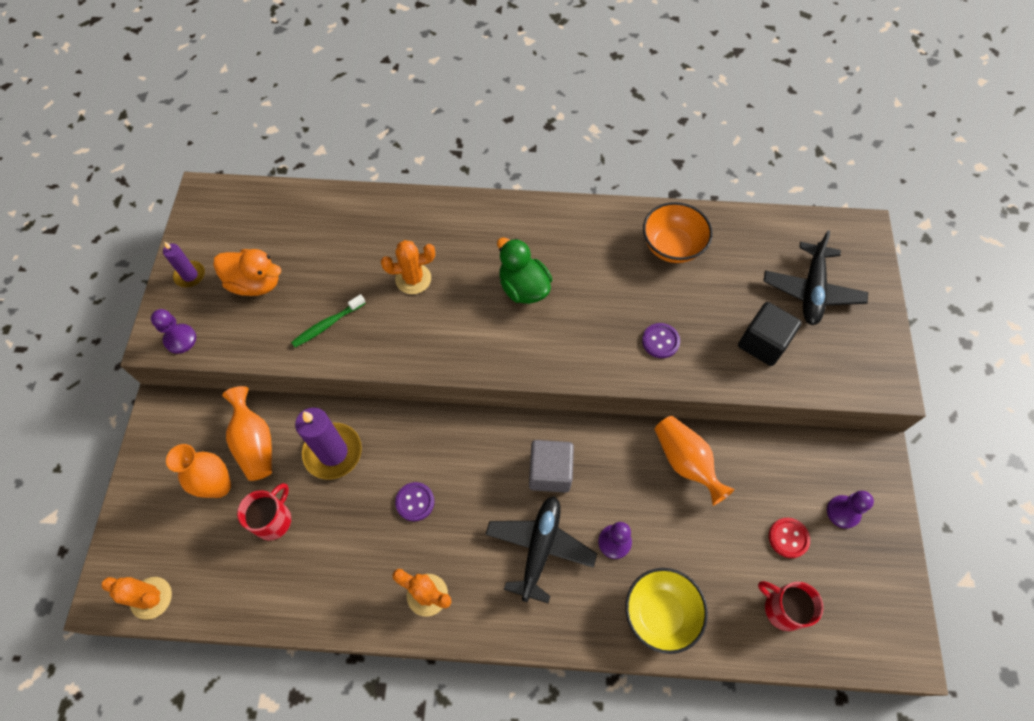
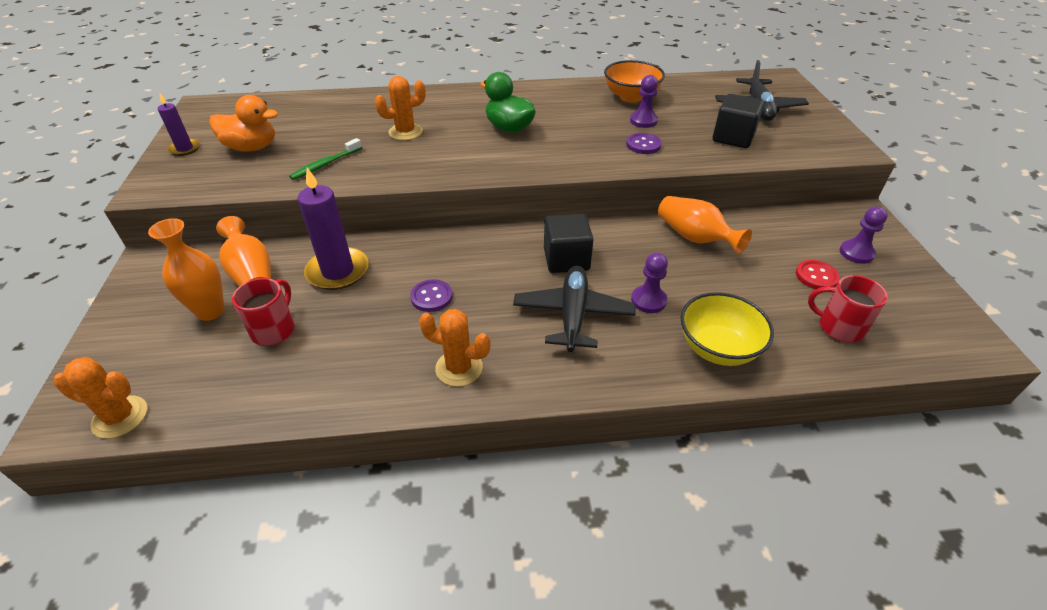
camera: 10 degrees left, 20 degrees down
(180, 339) = (172, 187): purple pawn -> purple pawn (643, 121)
(550, 472) = (566, 259): grey cube -> black cube

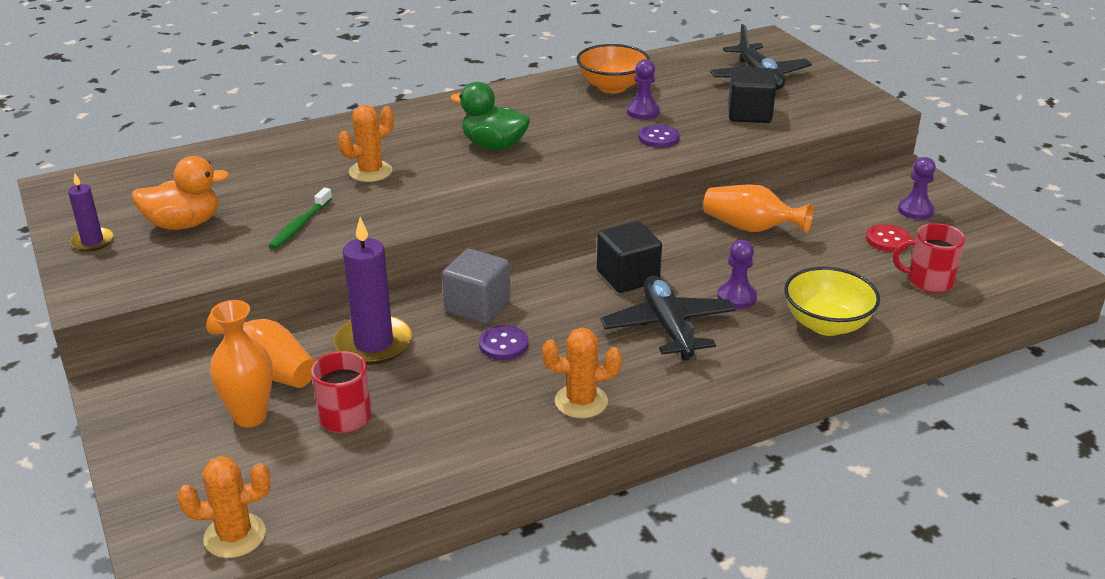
camera: 20 degrees left, 10 degrees down
(433, 258) = (477, 306): none -> grey cube

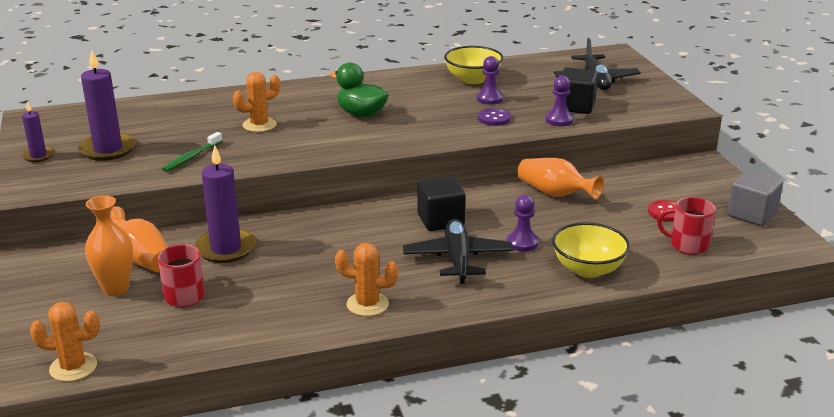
camera: 10 degrees right, 5 degrees down
(184, 224) = (108, 149): orange duck -> purple candle
(477, 306) = (314, 230): grey cube -> grey cube (751, 214)
(503, 344) = (324, 259): purple button -> none
(612, 87) = (473, 79): orange bowl -> yellow bowl
(915, 210) = (699, 192): purple pawn -> purple pawn (559, 120)

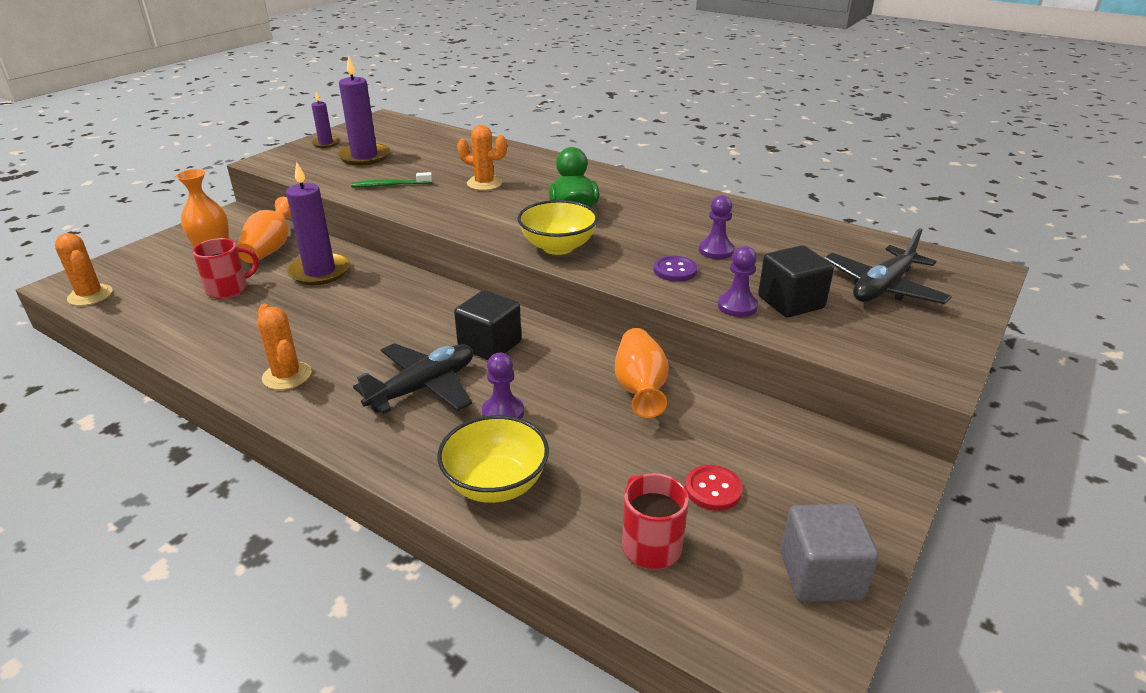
camera: 50 degrees right, 5 degrees up
(473, 79) = (744, 226): yellow bowl -> yellow bowl (558, 247)

